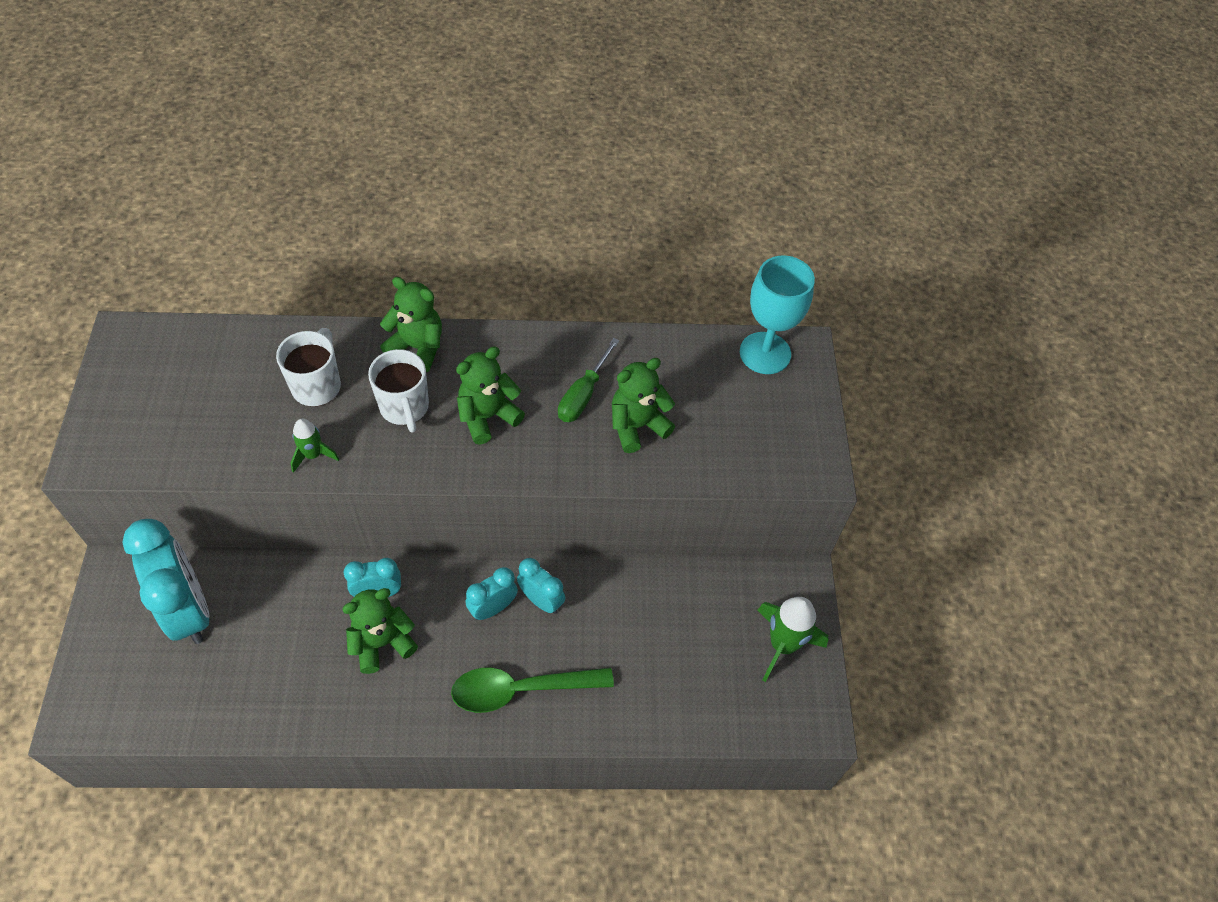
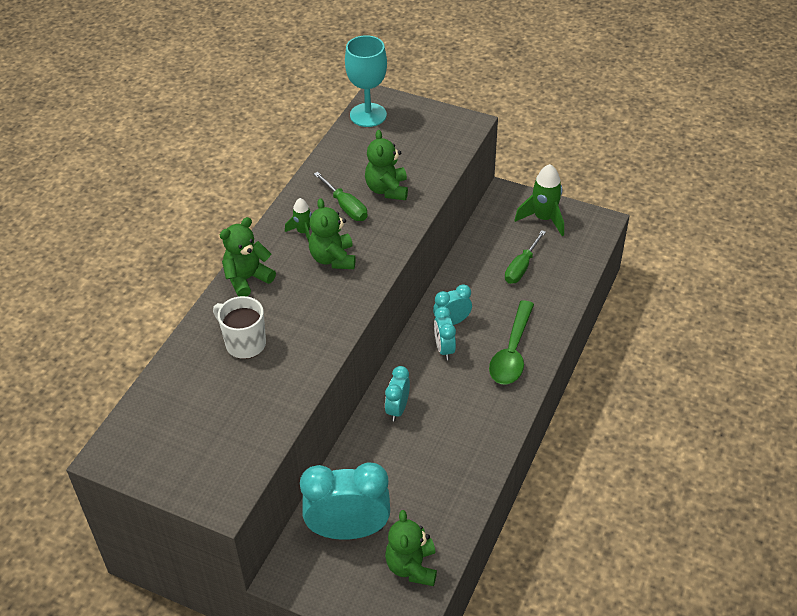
camera: 60 degrees left, 10 degrees down
(313, 455) = (307, 360): green rocket -> green rocket (303, 232)
(382, 642) = (439, 417): green teddy bear -> green teddy bear (412, 567)
(405, 408) = (297, 300): white mug -> none
(676, 648) = (521, 267): none -> green screwdriver

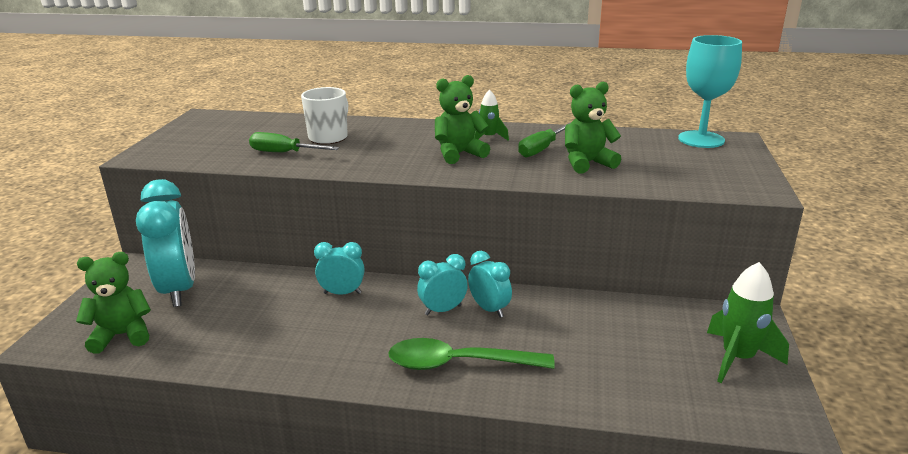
camera: 75 degrees right, 20 degrees down
(247, 279) = (412, 127): green teddy bear -> none
(521, 267) = (621, 351): green screwdriver -> green screwdriver (284, 153)

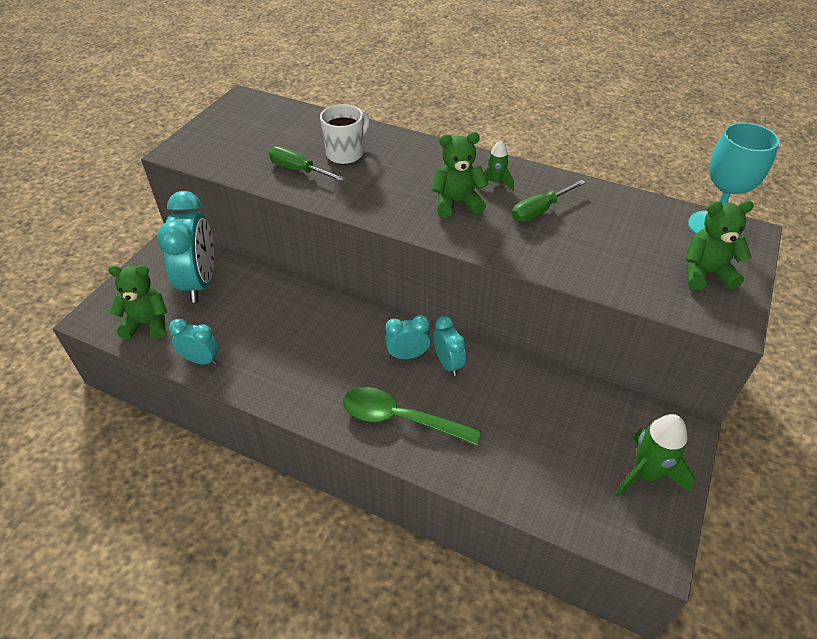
camera: 15 degrees right, 20 degrees up
(342, 293) = (329, 316): turquoise clock -> turquoise clock (201, 360)
(587, 163) = (575, 242): green teddy bear -> green teddy bear (705, 273)

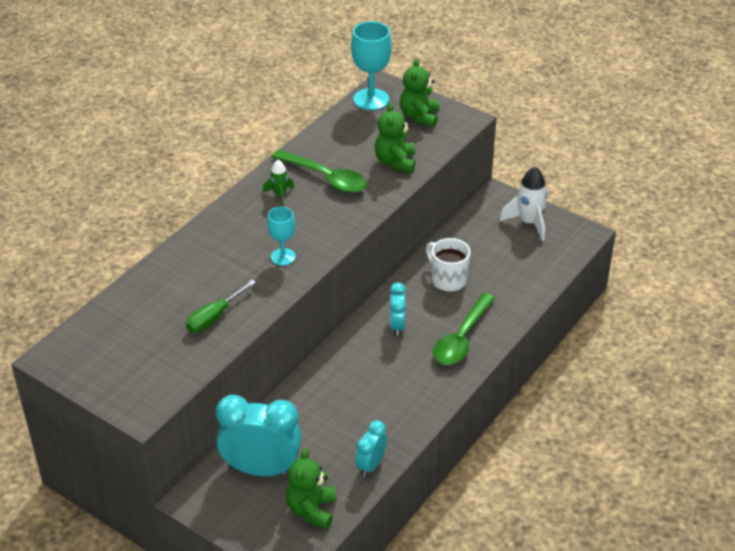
camera: 80 degrees left, 5 degrees down
(346, 154) = (198, 282): white mug -> white mug (448, 280)
(396, 199) = (283, 257): none -> turquoise goblet
(448, 363) = (411, 303): turquoise clock -> none
(457, 203) = (301, 221): green teddy bear -> green teddy bear (395, 162)
(539, 211) = (326, 178): green screwdriver -> green spoon
(647, 474) = (528, 223): green rocket -> white rocket

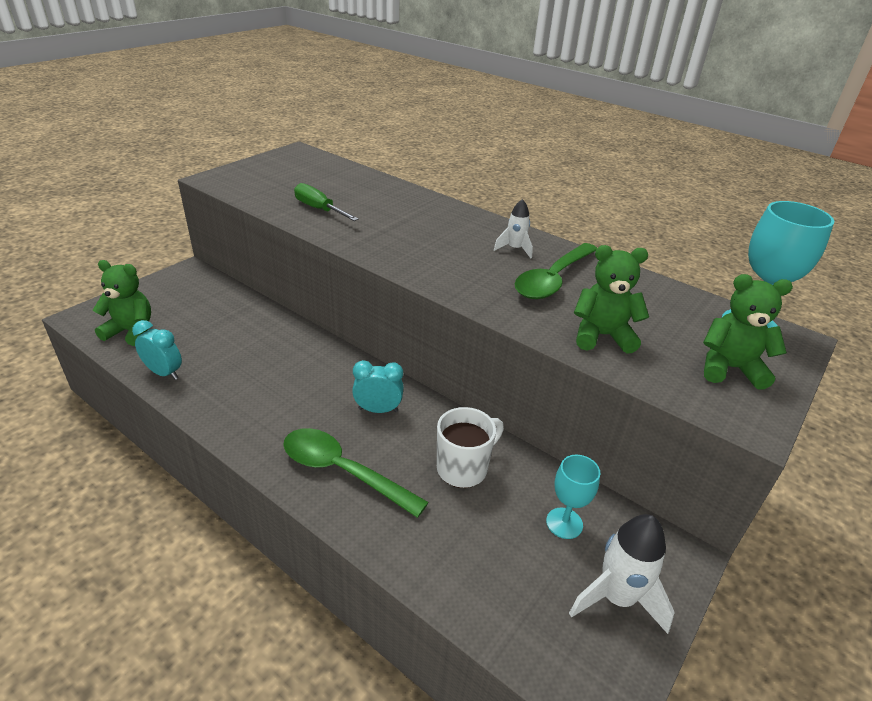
camera: 90 degrees right, 5 degrees down
(261, 469) = (200, 305): turquoise clock -> none
(280, 195) = (515, 249): green rocket -> white rocket
(283, 257) = (404, 246): turquoise goblet -> turquoise goblet (564, 523)

